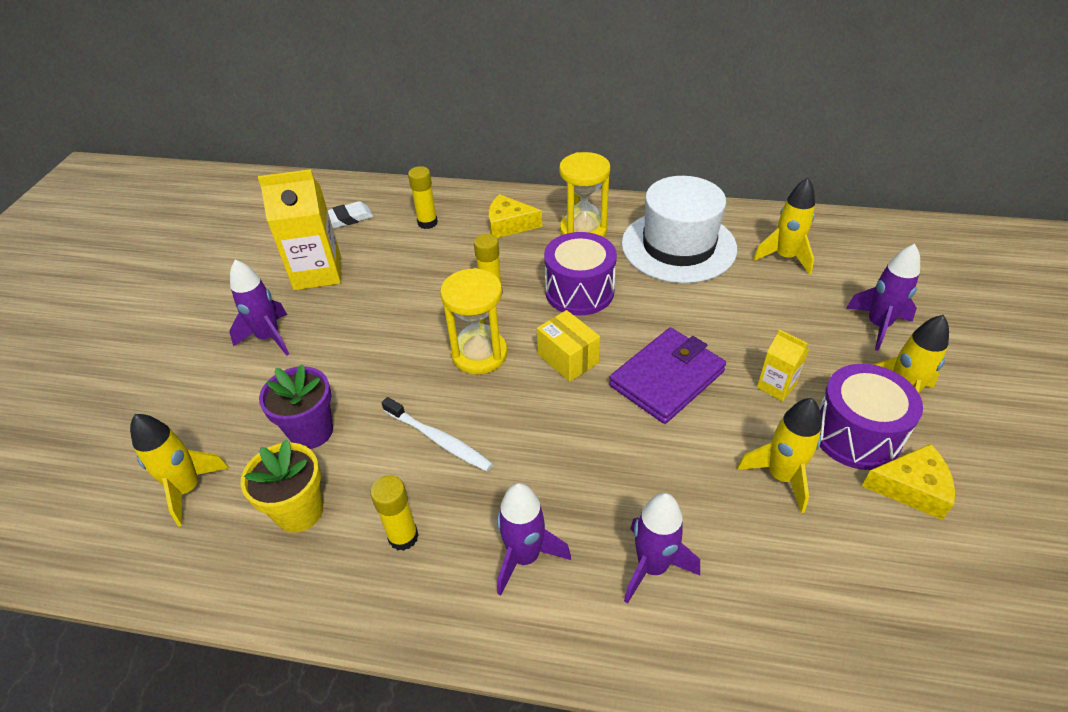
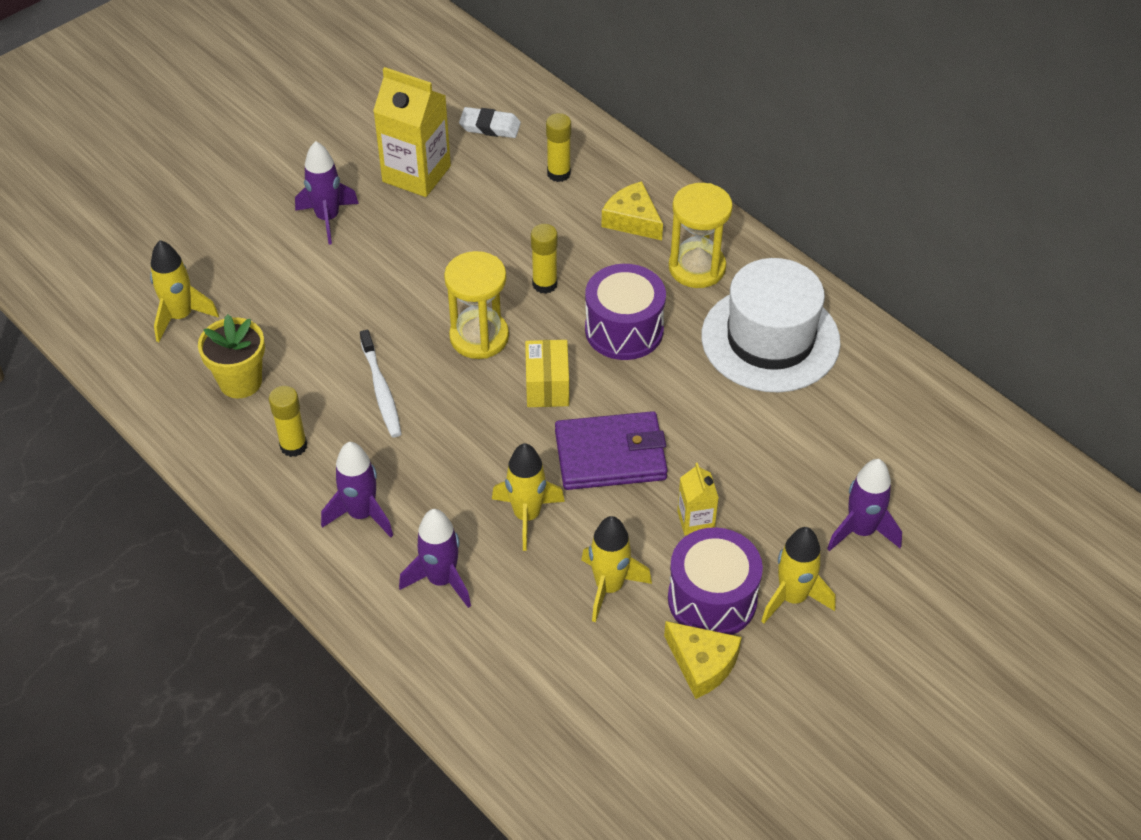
camera: 35 degrees right, 5 degrees up
(311, 431) = (295, 324): purple flower pot -> none
(785, 257) = (861, 414): yellow rocket -> yellow rocket (527, 516)

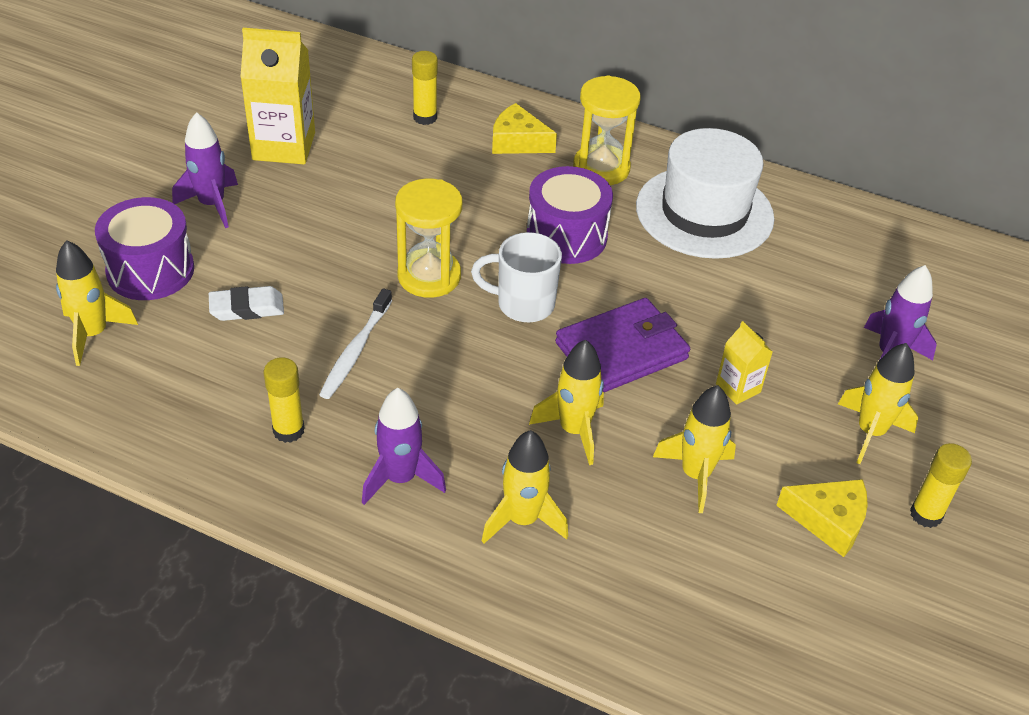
camera: 25 degrees left, 5 degrees down
(240, 382) = (195, 382): yellow flower pot -> none
(381, 390) = (355, 351): white toothbrush -> white toothbrush turned 60 degrees clockwise
(441, 580) = (522, 519): purple rocket -> yellow rocket
(490, 126) = (335, 92): white eraser -> white eraser (247, 308)
(544, 284) = (467, 214): yellow glue stick -> yellow glue stick (926, 514)
(547, 386) = (523, 304): yellow box -> white mug
(712, 599) = (799, 456): purple drum -> purple drum (150, 270)

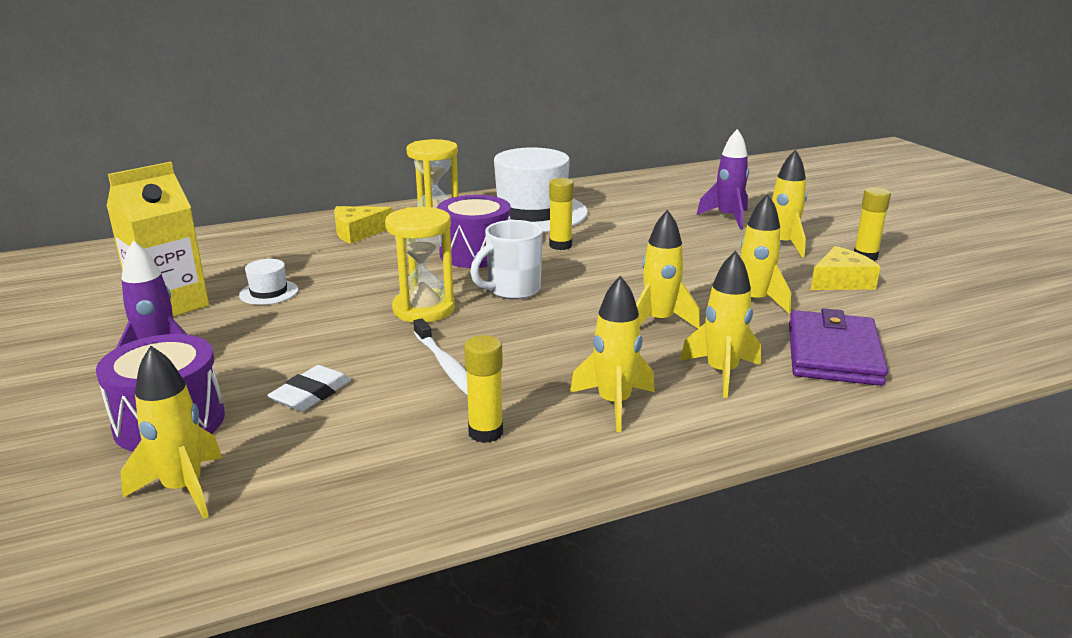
camera: 45 degrees left, 20 degrees down
(358, 176) = (269, 292): none -> white hat
(400, 478) = (614, 404): purple rocket -> yellow rocket
(425, 117) = (266, 248): yellow glue stick -> yellow glue stick (560, 245)
(621, 351) = (609, 279): purple wallet -> purple wallet (833, 354)
(738, 388) = (695, 261): yellow carton -> none

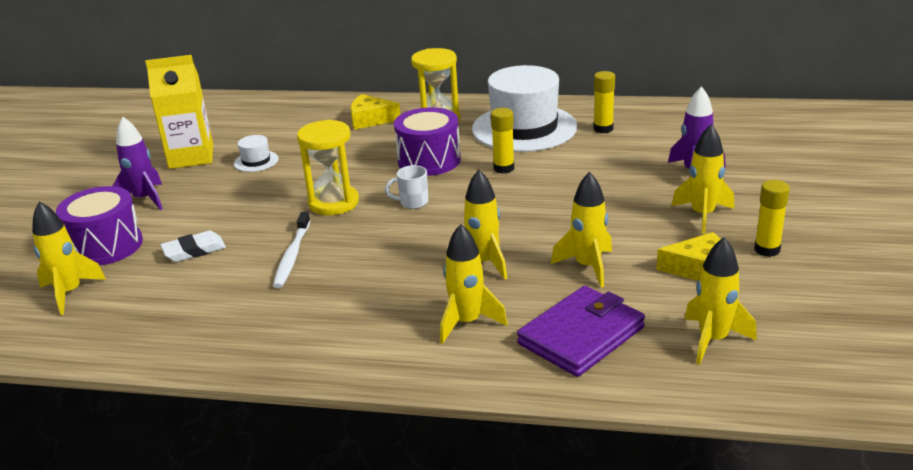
camera: 35 degrees right, 5 degrees up
(485, 433) = (255, 313): yellow glue stick -> yellow glue stick (603, 129)
(512, 290) = (412, 203): white mug -> white mug, size x0.62
(614, 404) = (359, 321): yellow rocket -> yellow rocket (713, 340)

